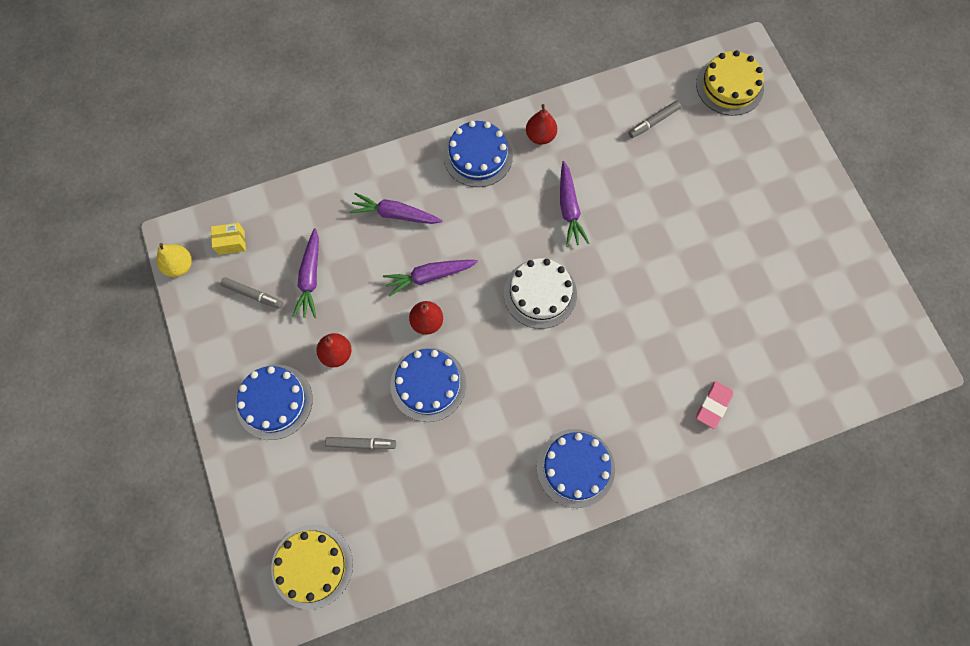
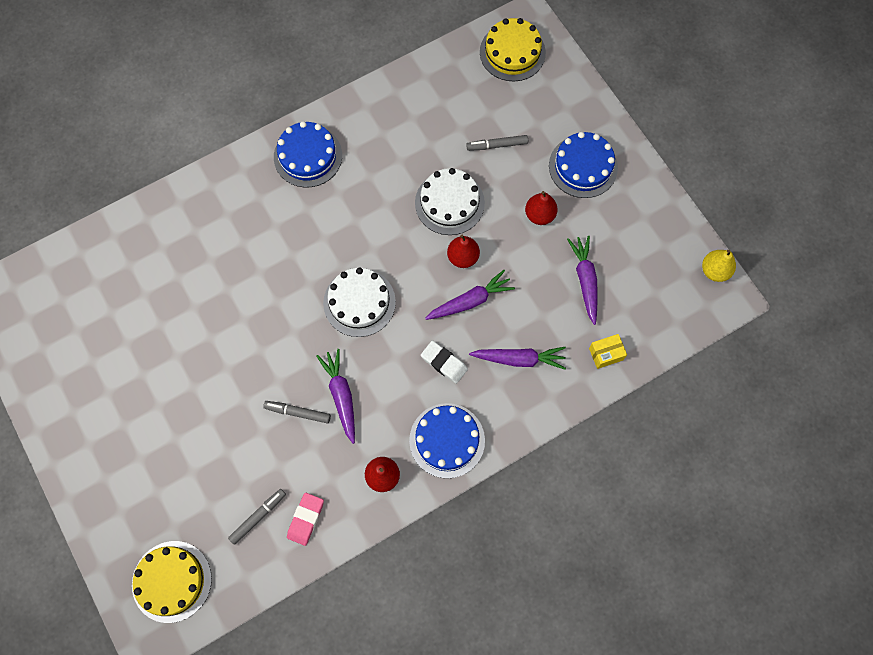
camera: 170 degrees right, 0 degrees up
(231, 242) = (673, 302): yellow box -> yellow box (606, 354)
(253, 295) = (634, 255): grey marker -> grey marker (298, 412)
(428, 384) = (449, 203): blue cake -> white cake
(467, 222) = (444, 363): none -> white eraser
(713, 405) = (188, 226): pink eraser -> pink eraser (305, 519)

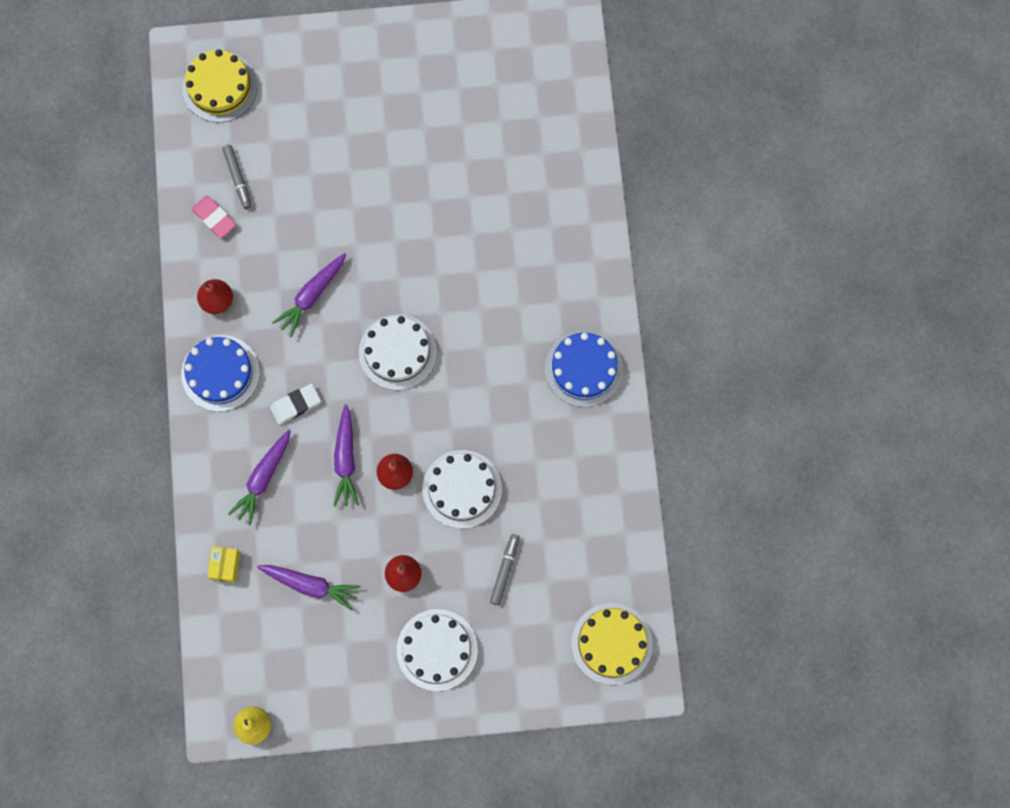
camera: 115 degrees right, 5 degrees up
(298, 412) = (316, 250): grey marker -> none
(341, 396) = (312, 296): purple carrot -> purple carrot turned 120 degrees clockwise
(583, 166) = (437, 649): blue cake -> white cake

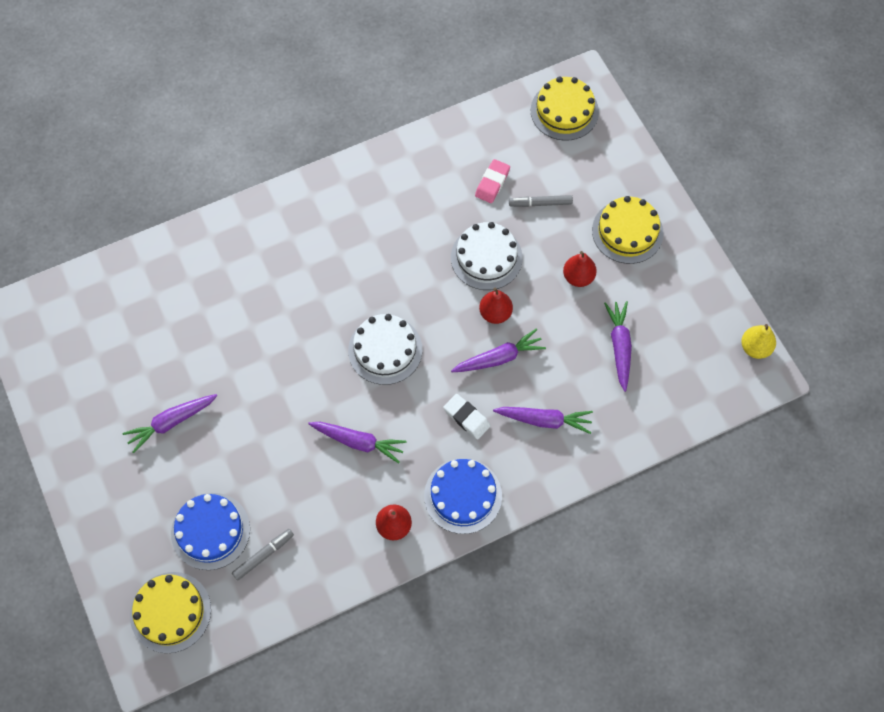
camera: 110 degrees left, 10 degrees down
(214, 218) = (311, 562): pink eraser -> pink eraser (492, 183)
(225, 565) = (634, 422): yellow box -> none
(399, 134) = (171, 422): none -> purple carrot
(437, 649) = (627, 231): white cake -> yellow cake
(583, 369) = (345, 199): blue cake -> blue cake (210, 531)

